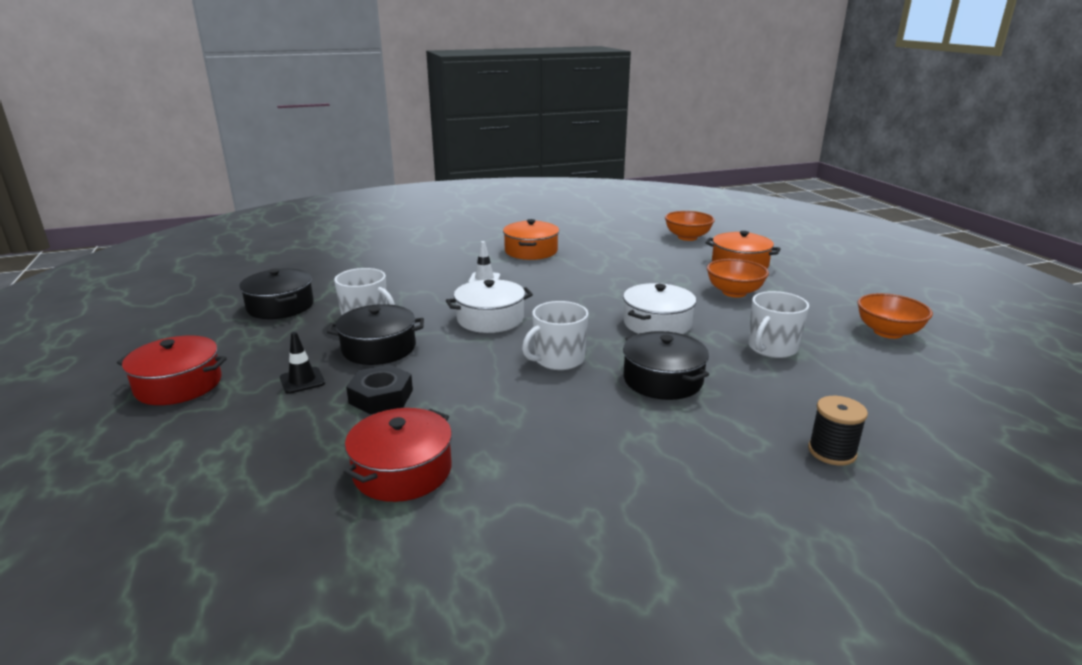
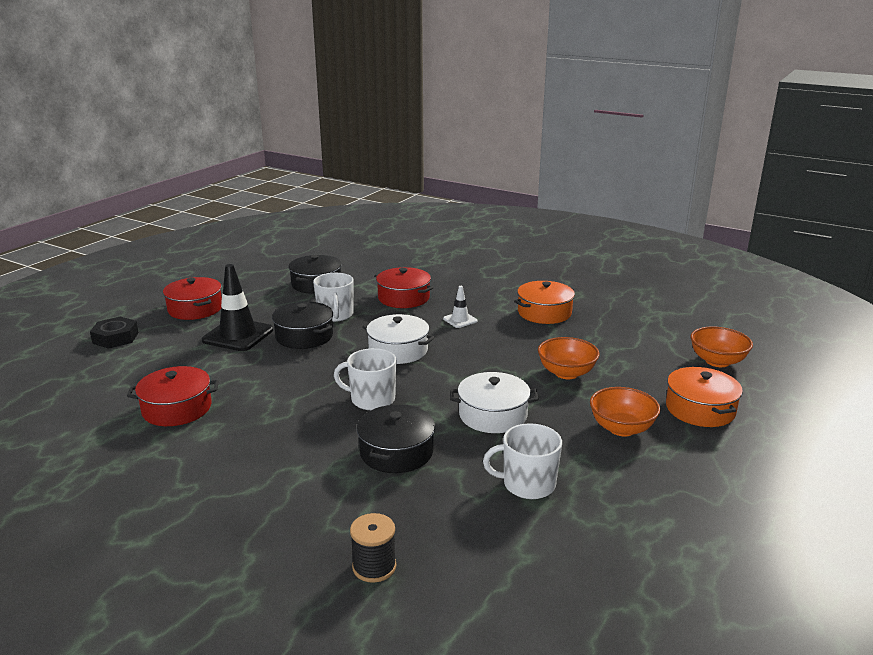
camera: 50 degrees right, 0 degrees up
(302, 380) = (238, 335): black traffic cone -> black traffic cone, size x1.96
(381, 396) = (248, 365): black nut -> black nut (115, 338)
(398, 283) = (403, 298): none -> red pot
(888, 332) = (671, 543): orange bowl -> orange bowl (566, 373)

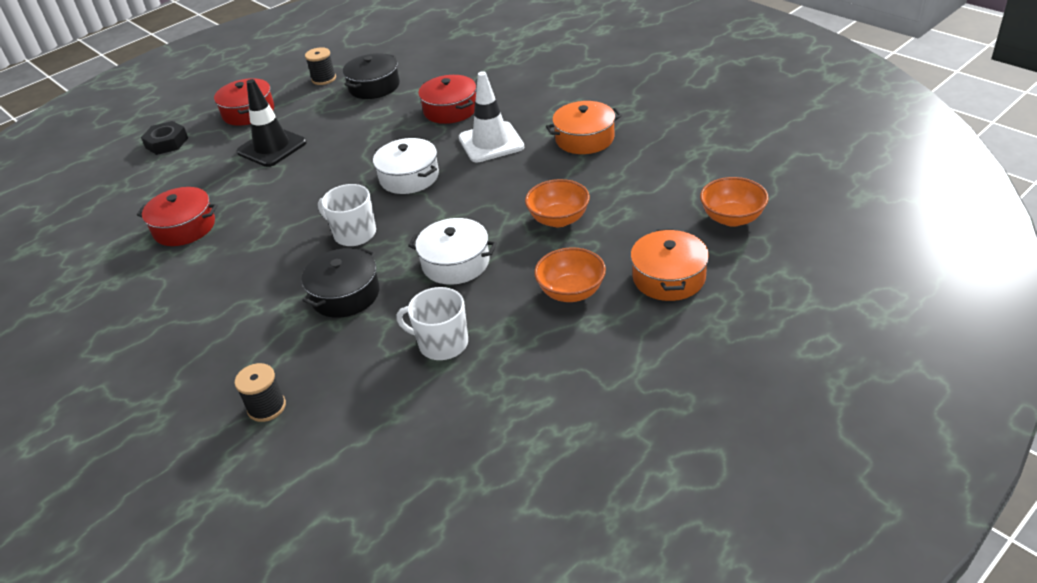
camera: 20 degrees right, 15 degrees up
(260, 280) = (324, 79): none -> black spool
(304, 336) = (330, 153): black pot -> none
(335, 315) = (372, 128): white mug -> none
(460, 320) = (491, 142): white traffic cone -> white traffic cone, size x1.96

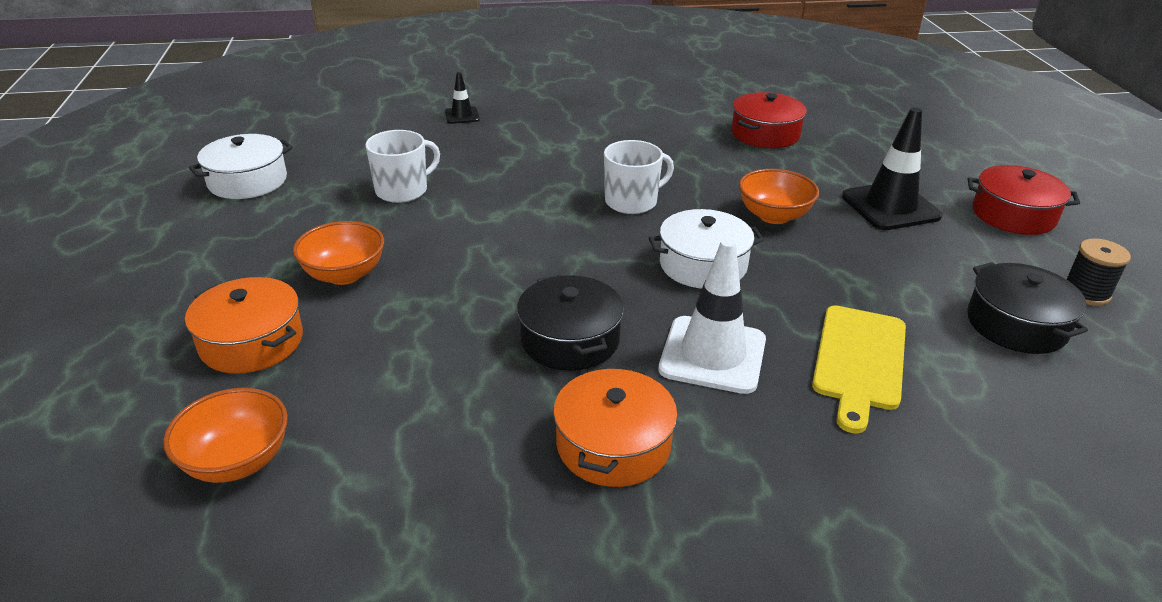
camera: 120 degrees right, 5 degrees down
(167, 143) = (972, 157): black nut -> none
(266, 407) = (462, 116): black spool -> black traffic cone
(345, 294) = (541, 172): black pot -> black pot (570, 340)
(450, 110) = (859, 361): red pot -> yellow cutting board
(455, 263) = (496, 234): white pot -> white pot (247, 181)
(559, 219) = (464, 324): orange bowl -> orange bowl (773, 216)

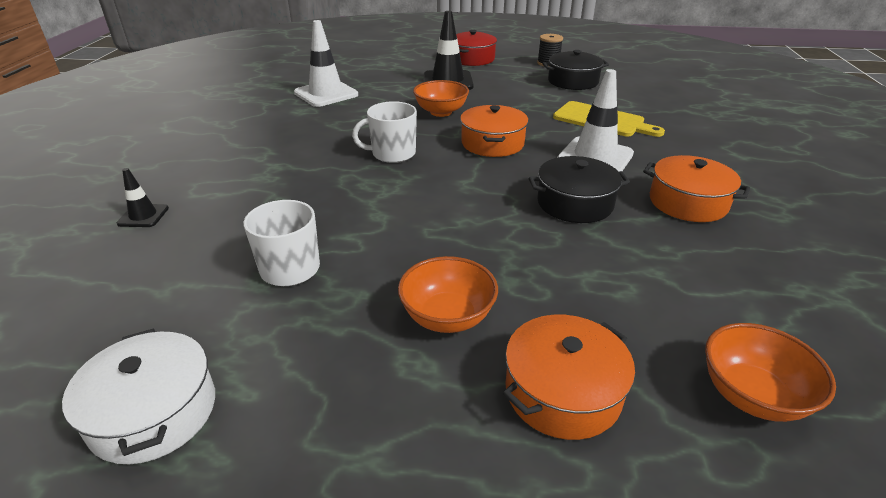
camera: 75 degrees left, 0 degrees up
(632, 201) = (392, 154): white mug -> white mug turned 90 degrees counterclockwise
(703, 265) = (492, 143): white pot -> orange pot
(765, 134) = (326, 94): red pot -> white traffic cone

